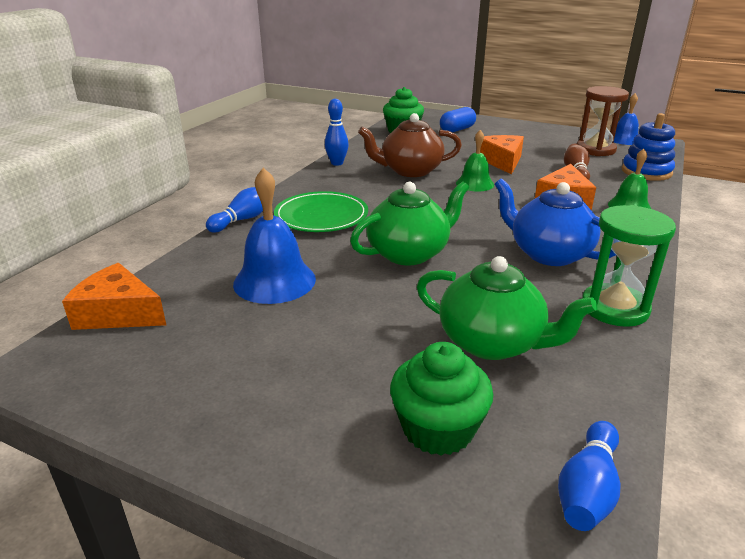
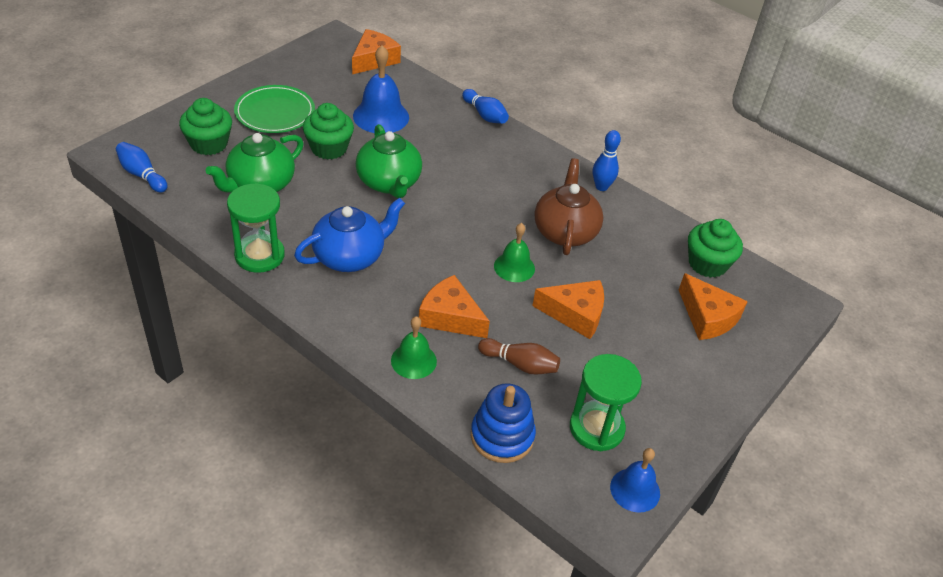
camera: 100 degrees right, 15 degrees up
(321, 216) = (475, 153): green plate -> green plate (275, 112)
(370, 305) = (329, 148): none -> green cupcake
(457, 130) = (707, 317): blue capsule -> orange cheese
(595, 150) = (596, 428): brown hourglass -> green hourglass

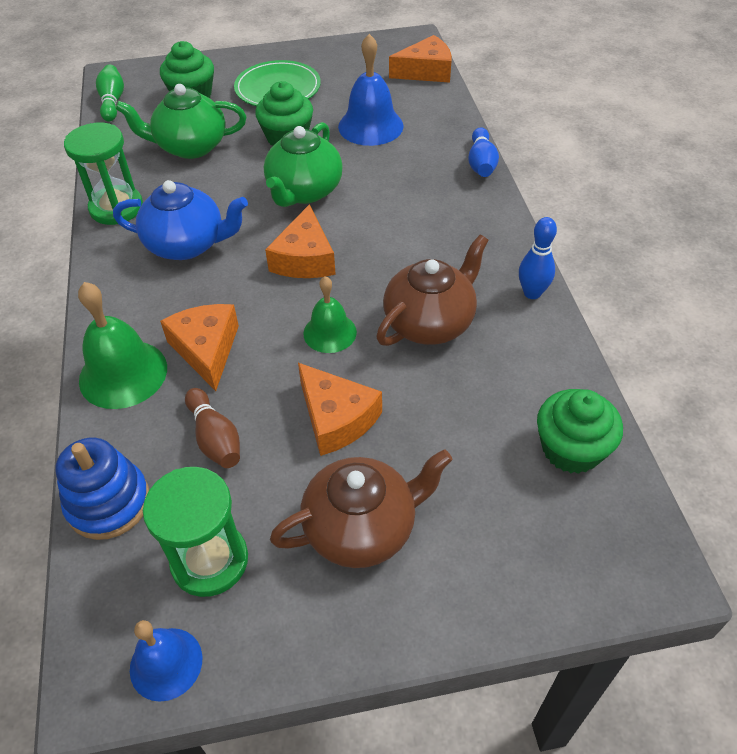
camera: 45 degrees right, 5 degrees up
(142, 175) = (112, 102): blue bowling pin -> green bowling pin
(413, 360) = (123, 373): green bell -> green bell, size x1.58
(653, 362) = (362, 528): none -> brown teapot
(707, 317) = (495, 514): orange cheese -> orange cheese (305, 258)

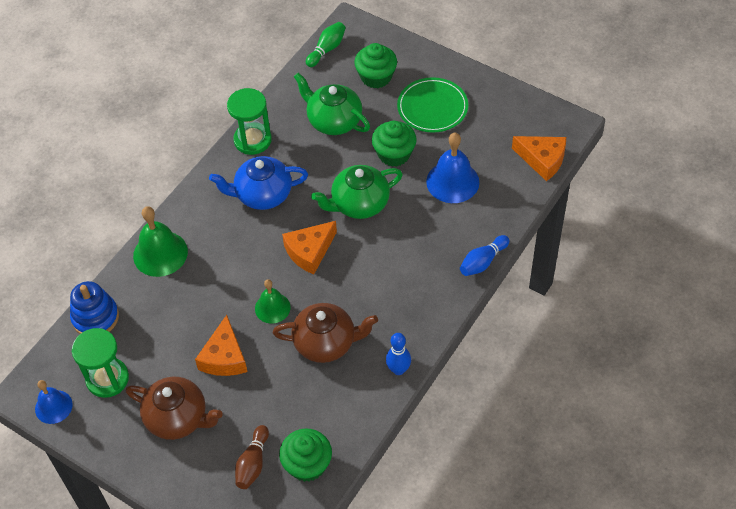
camera: 45 degrees right, 5 degrees up
(187, 244) = (262, 195): blue teapot -> blue teapot turned 120 degrees clockwise
(206, 350) = (207, 270): orange cheese -> none
(215, 438) = (165, 322): brown bowling pin -> brown bowling pin (253, 463)

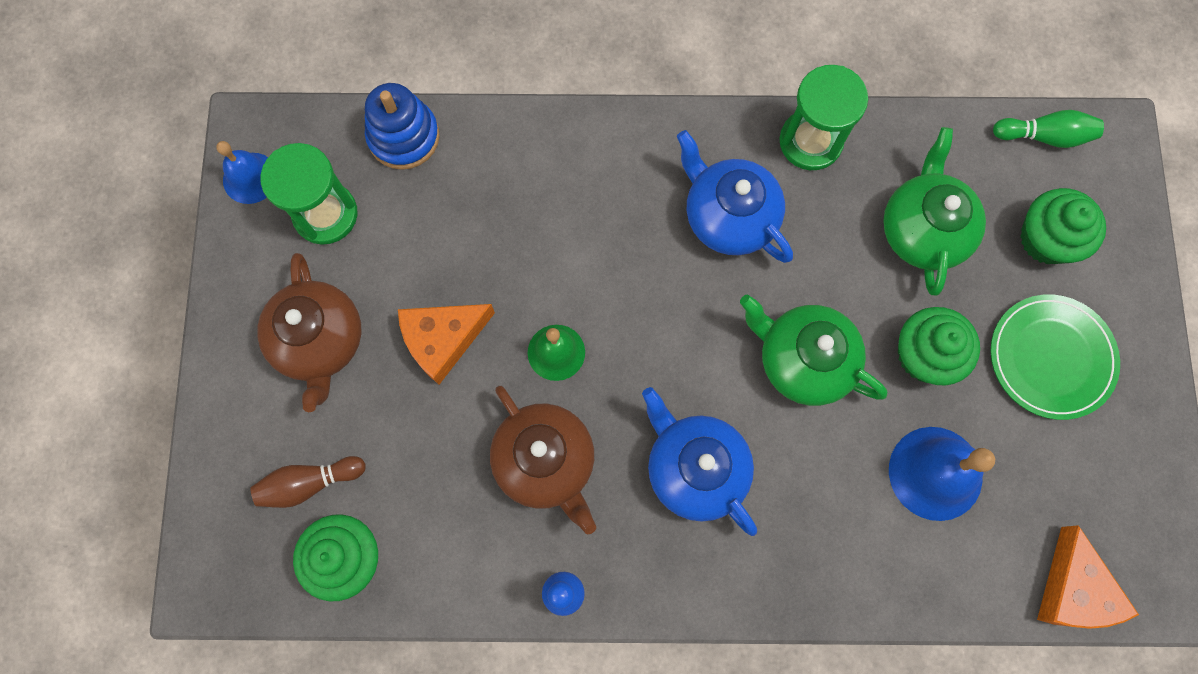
camera: 55 degrees right, 20 degrees up
(160, 253) = (548, 148): green bell -> none
(310, 251) = (677, 343): orange cheese -> none
(378, 278) = (695, 468): none -> blue teapot
(483, 262) = (822, 607): blue bowling pin -> none

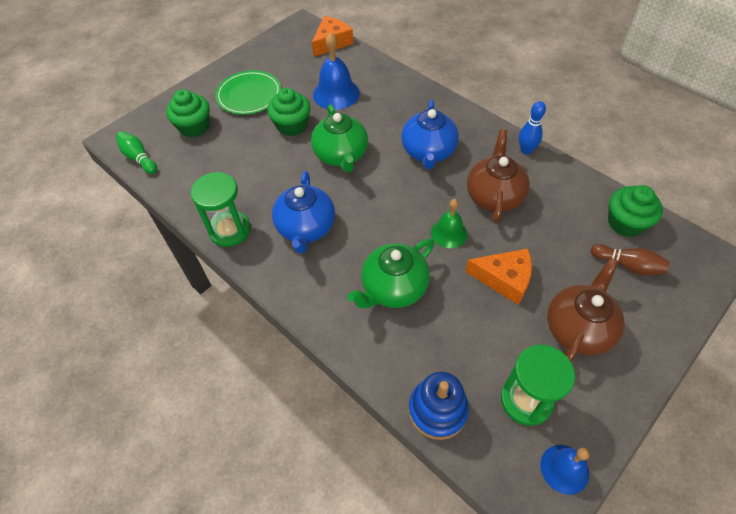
camera: 135 degrees left, 20 degrees down
(922, 230) = (234, 163): green teapot -> green teapot (393, 288)

